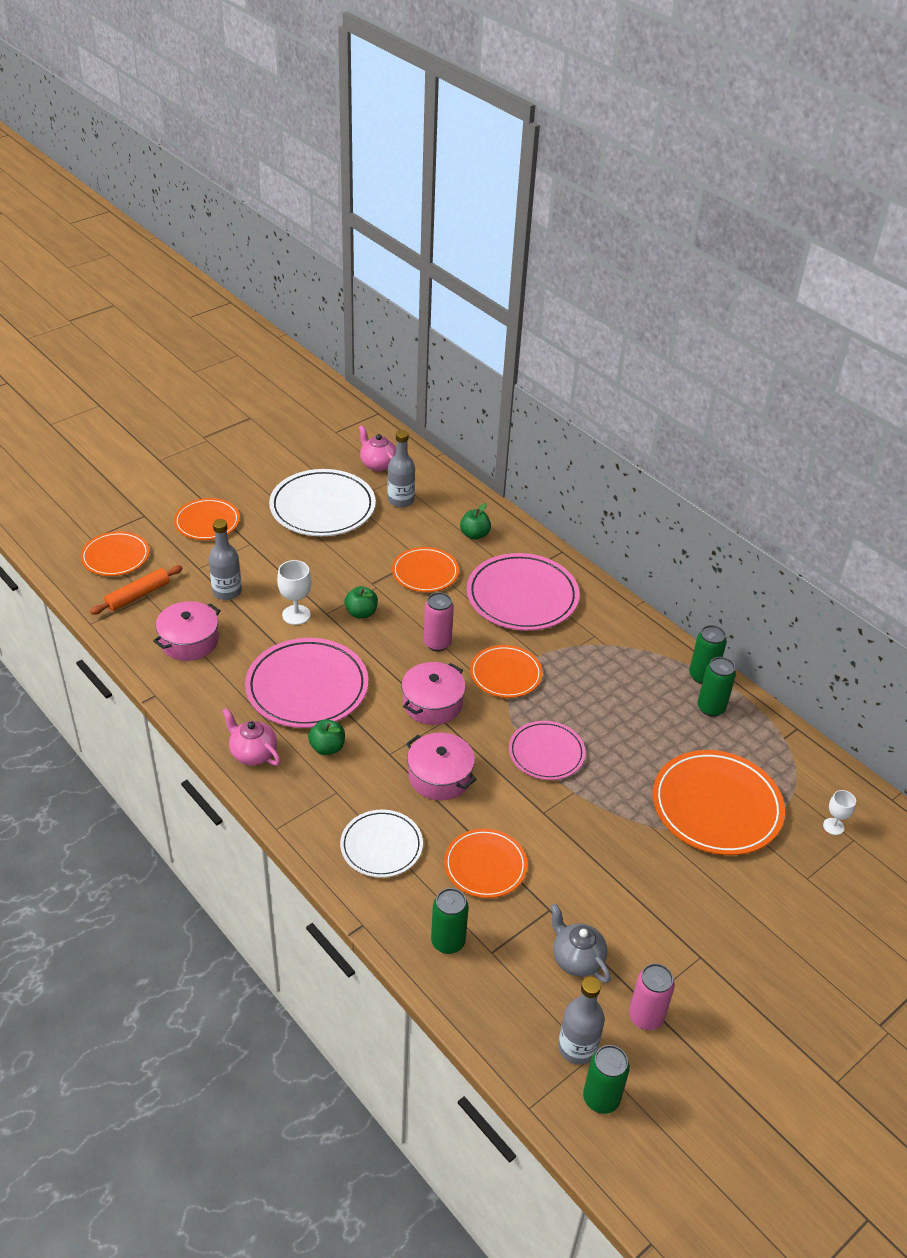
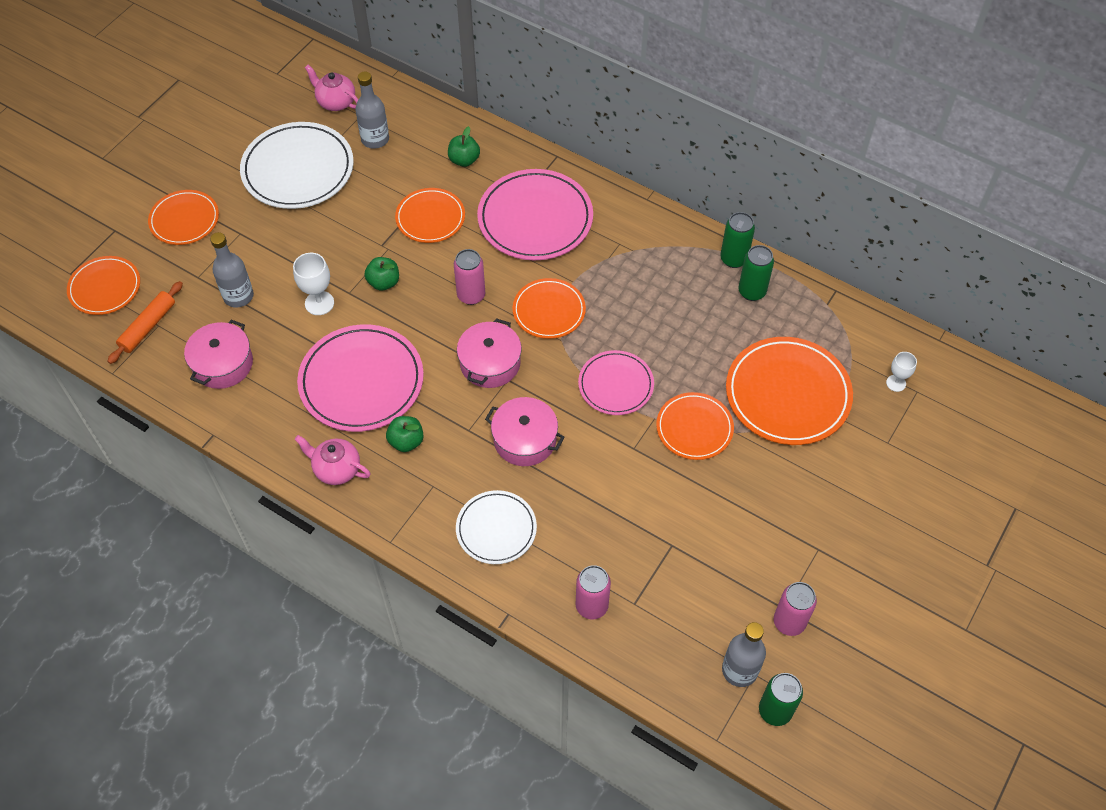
camera: 15 degrees left, 15 degrees up
(448, 942) = (591, 606): green can -> pink can
(485, 866) = (599, 519): orange plate -> orange plate (694, 428)
(577, 959) = (711, 586): grey teapot -> none

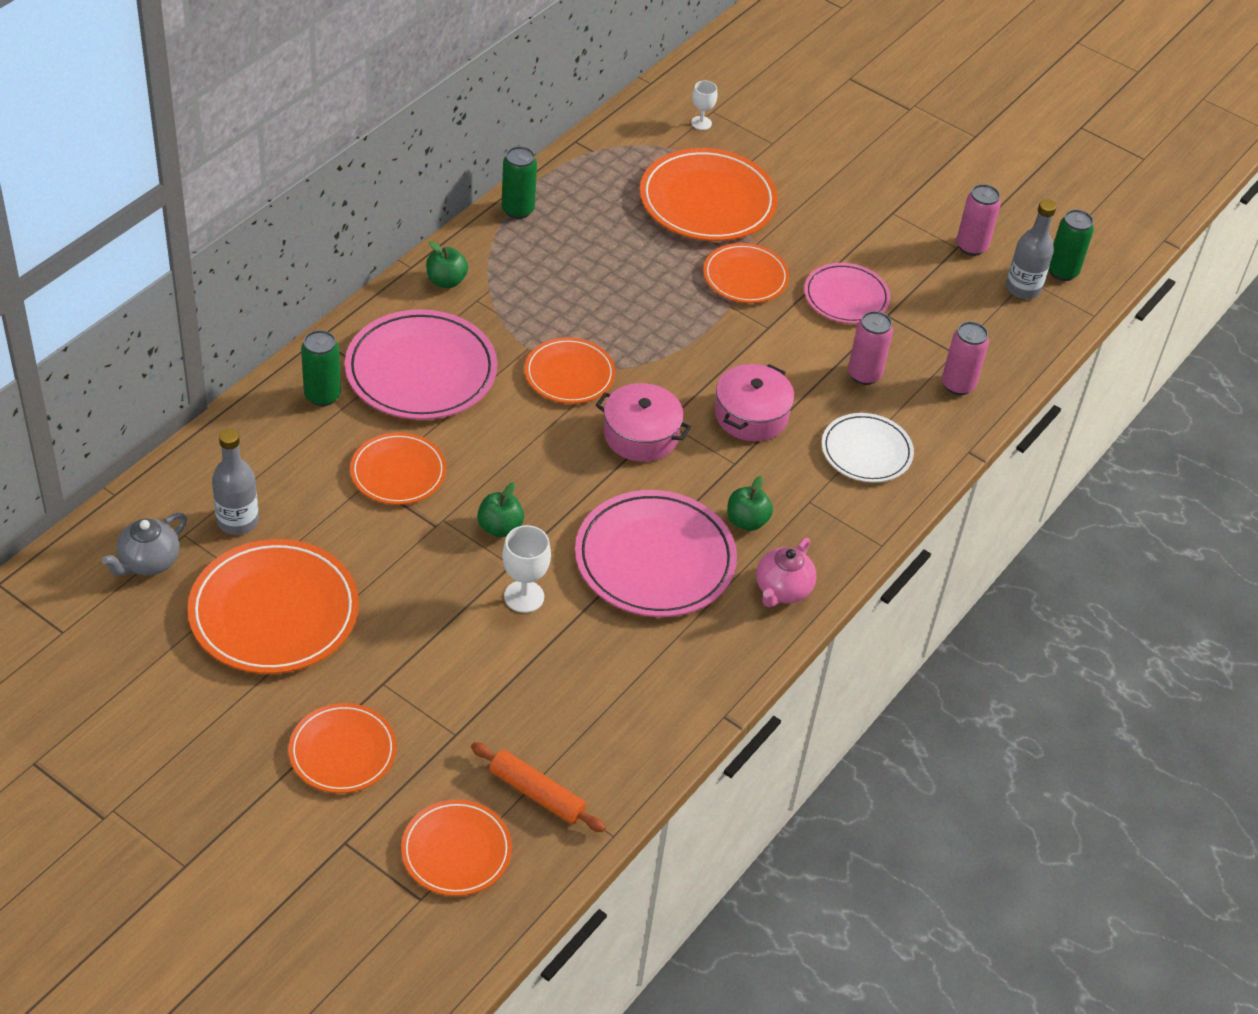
camera: 90 degrees left, 10 degrees down
(223, 364) = (612, 705): pink pot -> none
(238, 296) = (498, 686): grey bottle -> none
(298, 169) = (274, 612): white plate -> orange plate
(336, 102) = (149, 562): pink teapot -> grey teapot
(464, 160) = (302, 429): green apple -> green apple (446, 281)
(471, 295) = (535, 443): pink can -> pink can (864, 375)
(616, 385) = (683, 330): pink plate -> pink plate (846, 297)
(752, 291) = (567, 203): green can -> green can (322, 396)

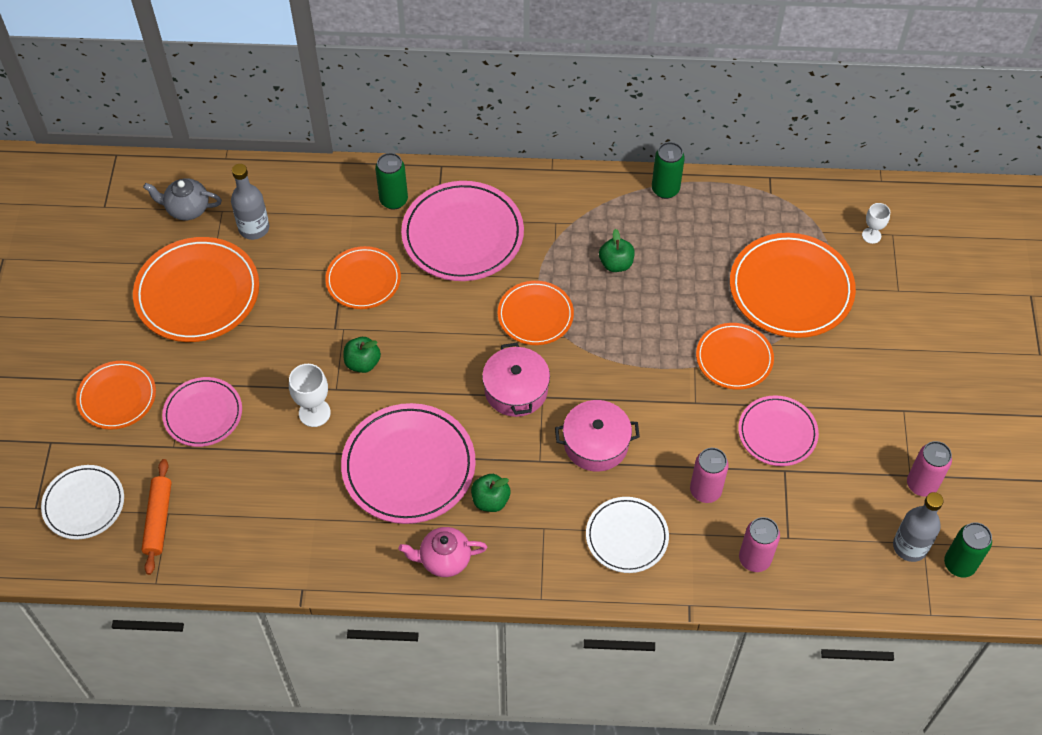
camera: 60 degrees right, 10 degrees up
(438, 687) = (203, 414): none -> pink plate
(446, 281) = (557, 195): green apple -> green apple (616, 264)
(456, 851) = (84, 504): orange plate -> white plate

